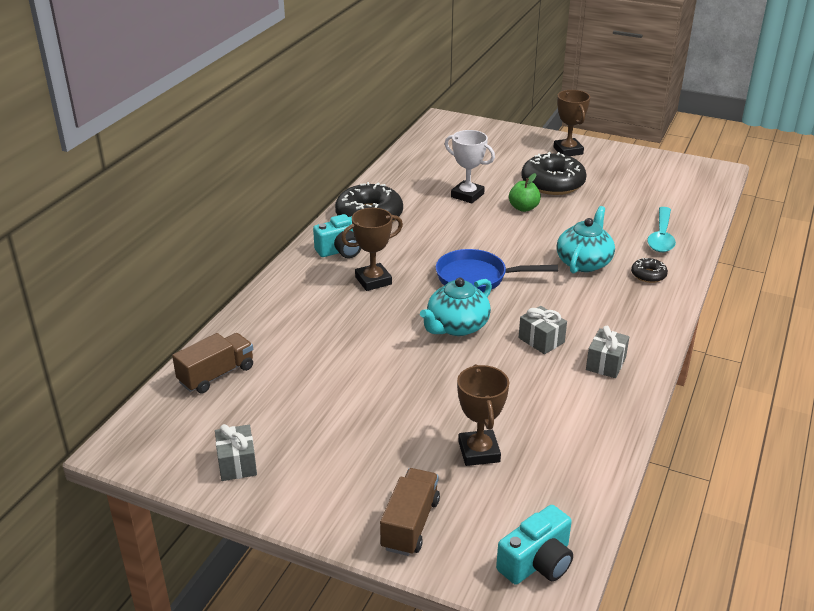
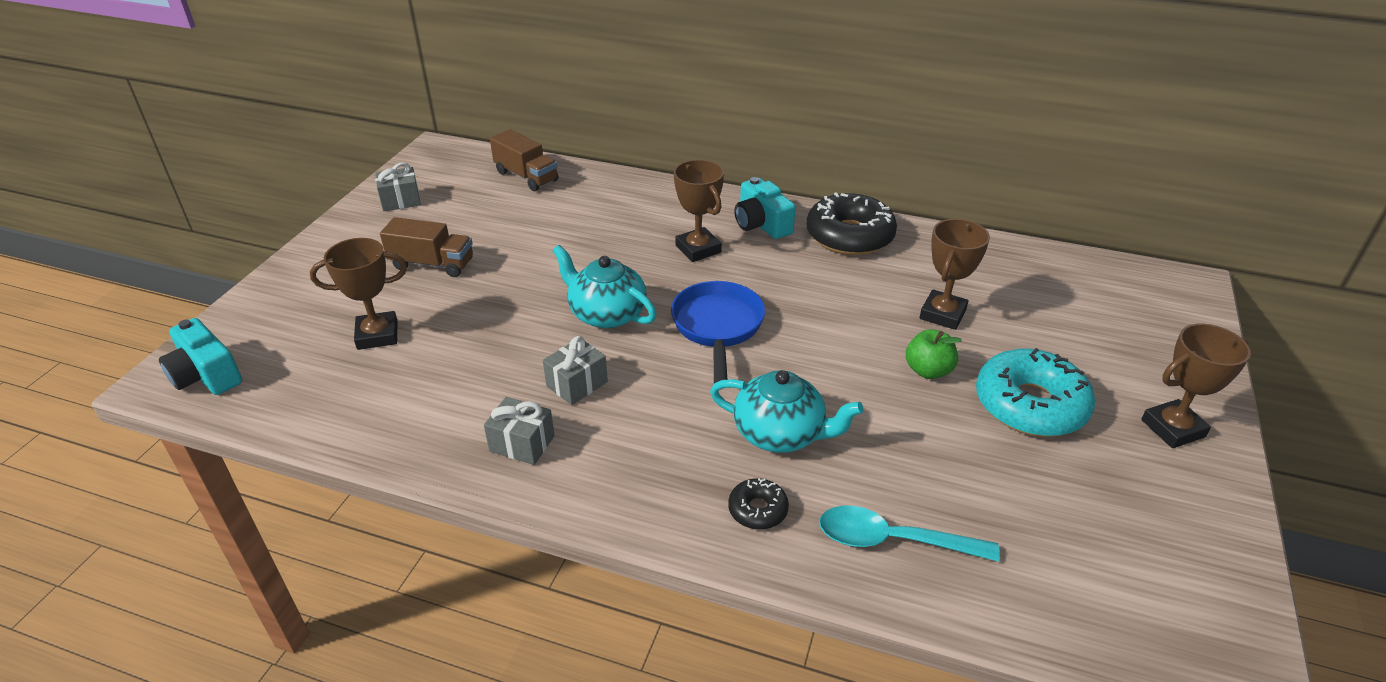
camera: 85 degrees right, 5 degrees up
(410, 524) = (290, 295): brown truck -> brown truck (432, 264)
(467, 195) = (942, 314): white trophy -> brown trophy
(552, 183) = (1030, 405): black donut -> turquoise donut

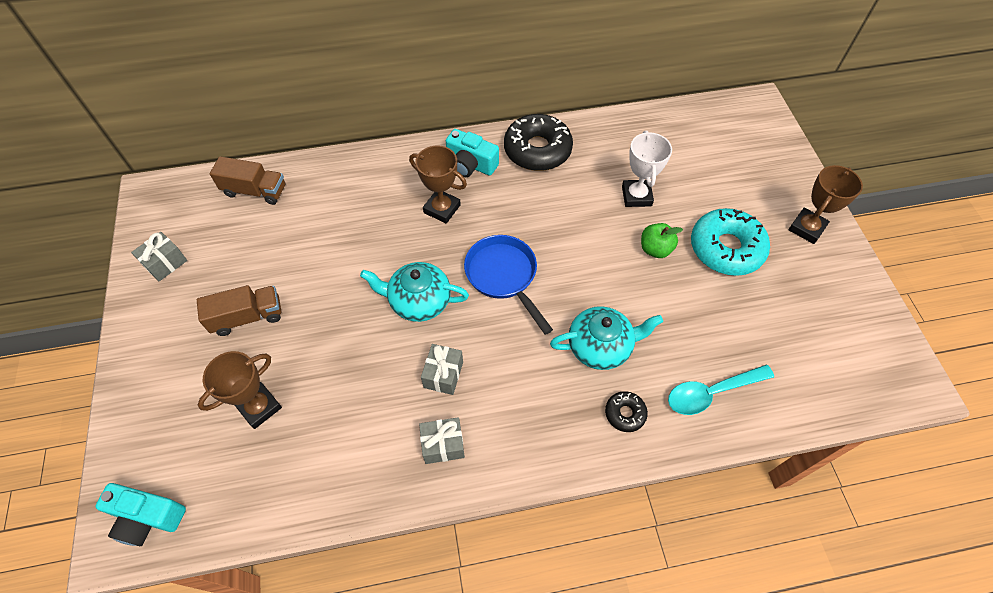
camera: 30 degrees left, 20 degrees up
(942, 314) = (636, 196): brown trophy -> white trophy

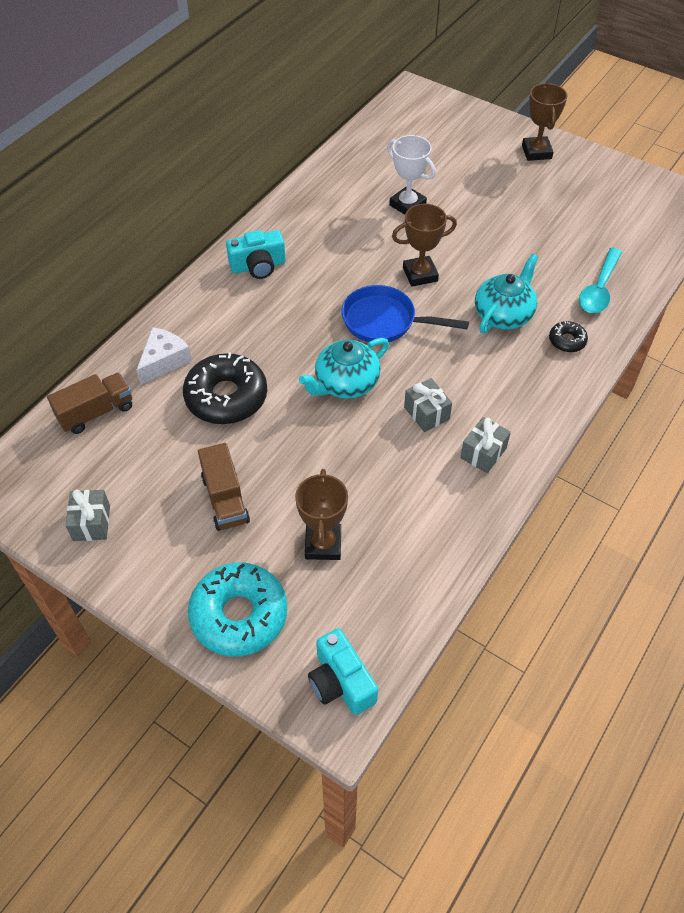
camera: 45 degrees left, 5 degrees down
(147, 517) = (341, 682): turquoise camera -> turquoise camera turned 90 degrees clockwise
(247, 317) = (225, 499): brown truck -> brown truck turned 135 degrees clockwise
(332, 187) = (164, 361): none -> white cheese
(442, 209) = (278, 311): brown trophy -> brown trophy (420, 274)
(537, 150) = (296, 222): black donut -> black donut (226, 397)
(655, 249) = (462, 230): green apple -> none
(726, 248) = (505, 198): turquoise donut -> turquoise donut (239, 615)

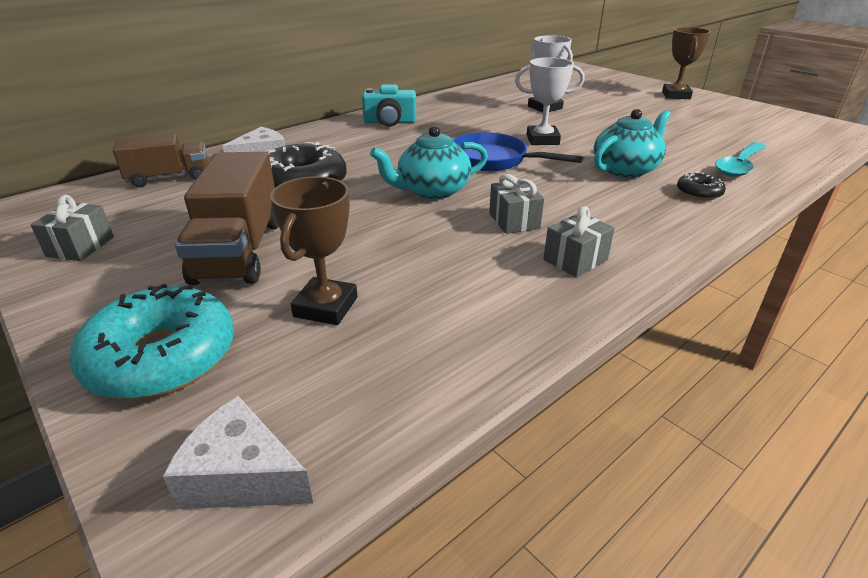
camera: 15 degrees right, 20 degrees down
(225, 499) = (239, 251): brown truck -> brown truck, size x1.51
(341, 682) = (242, 476): turquoise camera -> white cheese
(420, 274) = (542, 140): brown trophy -> white trophy

